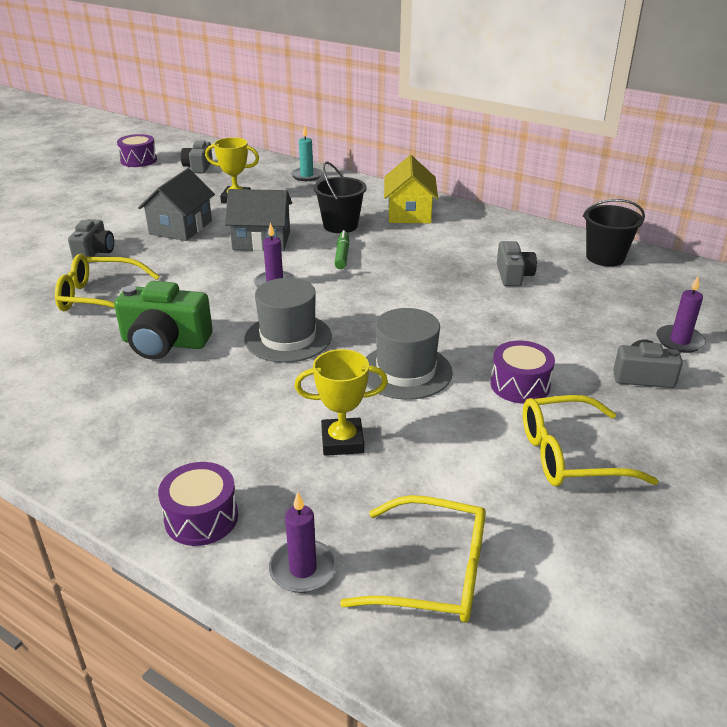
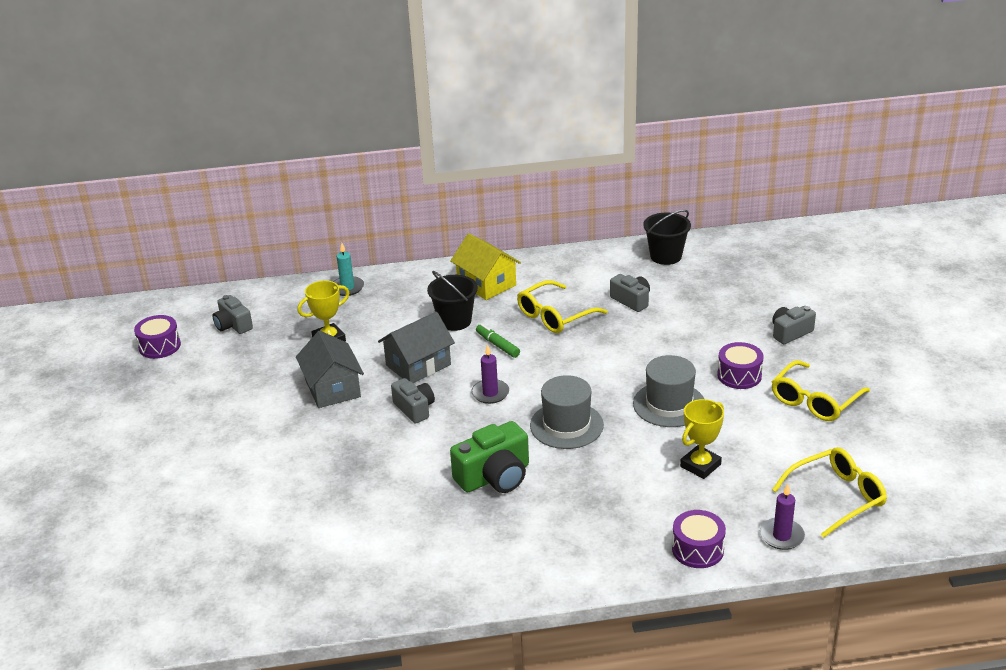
camera: 40 degrees left, 0 degrees up
(94, 252) = (304, 446): grey camera -> grey camera (414, 409)
(100, 297) = (384, 475): yellow glasses -> yellow glasses (555, 316)
(679, 341) = (780, 298): purple candle -> none

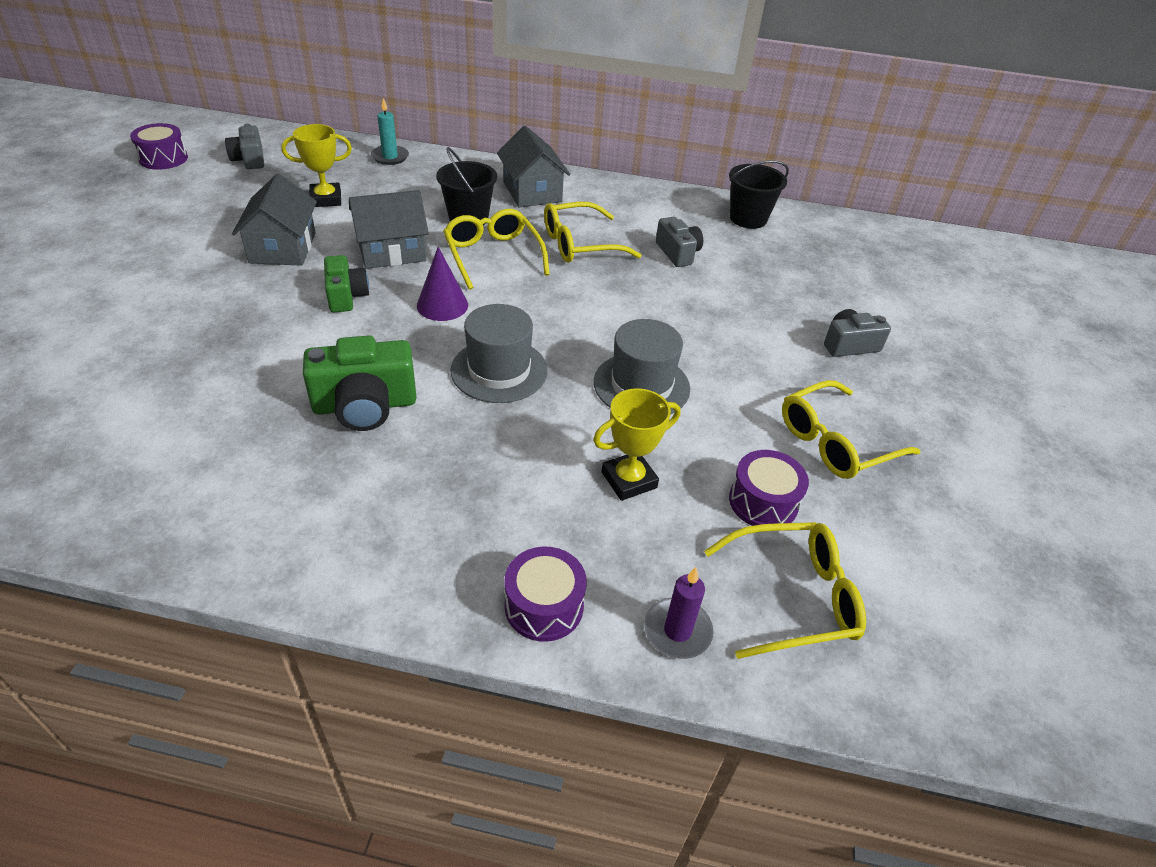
camera: 15 degrees right, 10 degrees up
(414, 409) = (346, 296): grey camera -> green camera
(486, 283) = (532, 192): yellow house -> grey house
(490, 393) = (442, 305): purple candle -> purple cone
(497, 345) = (493, 256): green marker -> yellow glasses
(739, 375) = (753, 377): purple drum -> purple drum (763, 502)

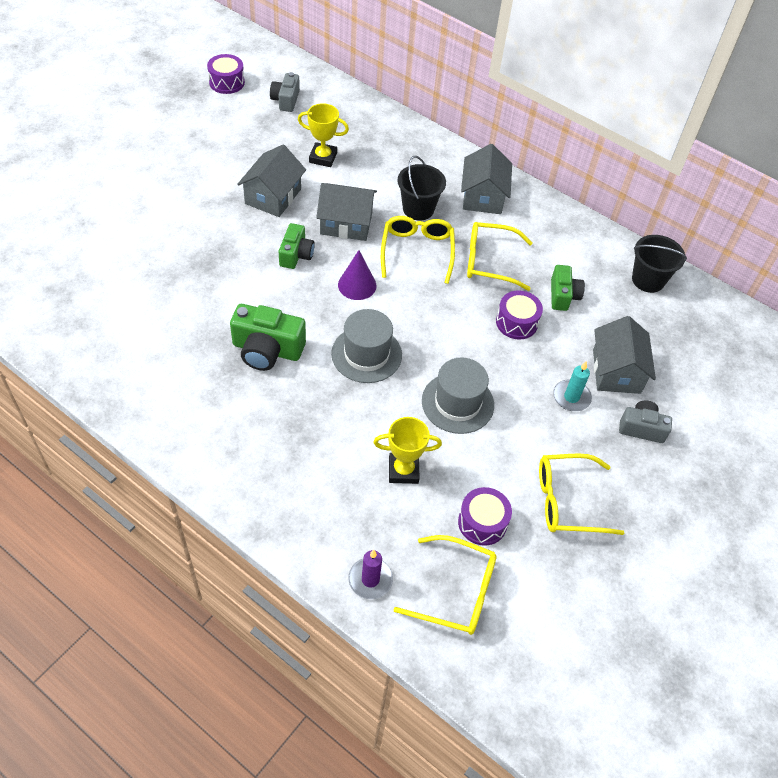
camera: 25 degrees right, 10 degrees up
(390, 157) = (390, 126): turquoise candle -> turquoise candle (571, 397)
(544, 606) = (302, 530): purple drum -> purple drum (516, 322)
(678, 253) = (563, 296): grey camera -> green camera
(782, 302) = (616, 371): none -> grey house

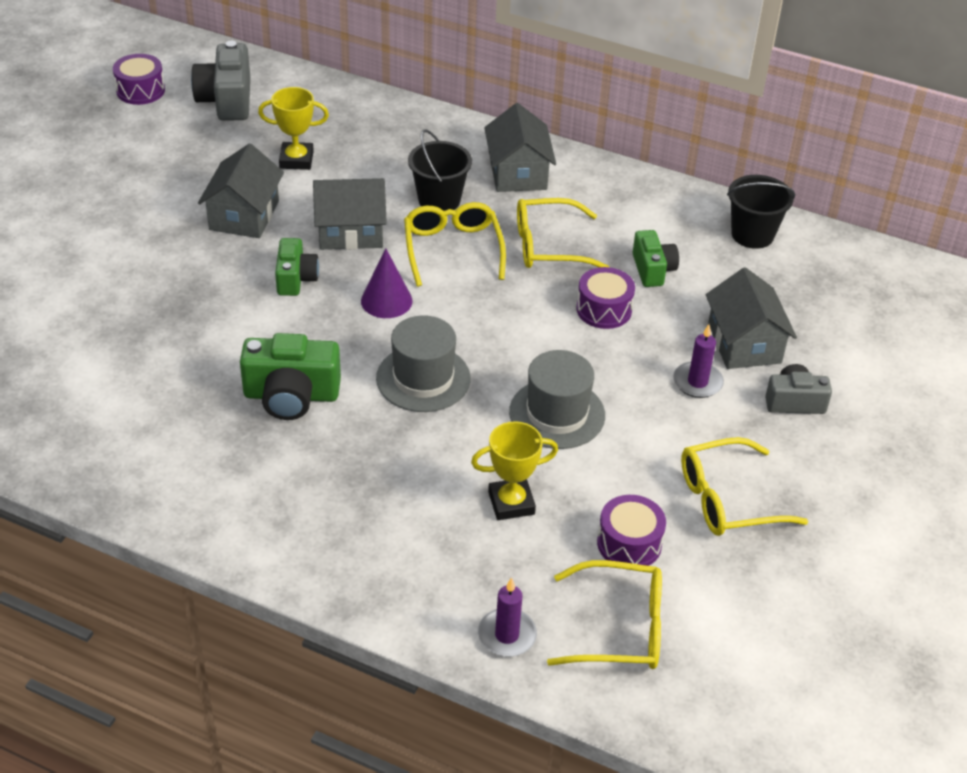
camera: 10 degrees left, 10 degrees down
(286, 100) = (226, 100): grey camera -> grey camera, size x1.58
(571, 397) = (697, 382): turquoise candle -> purple candle

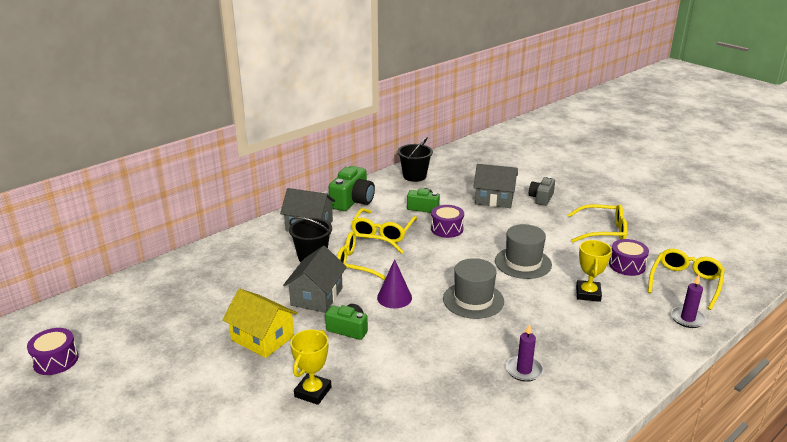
camera: 65 degrees left, 15 degrees down
(226, 100) = (117, 319): grey camera -> none
(244, 215) = (262, 338): grey house -> yellow house
(291, 395) = (464, 355): green camera -> green camera (352, 201)
(296, 160) = (221, 302): yellow trophy -> yellow trophy (313, 392)
(697, 382) = (516, 218): purple candle -> purple candle (524, 370)
(728, 499) = (602, 231): yellow glasses -> yellow glasses turned 90 degrees counterclockwise

